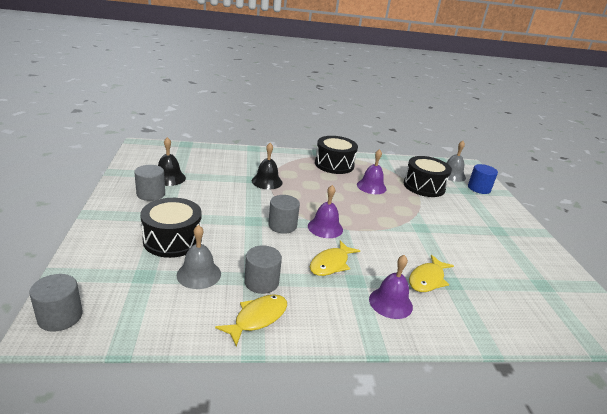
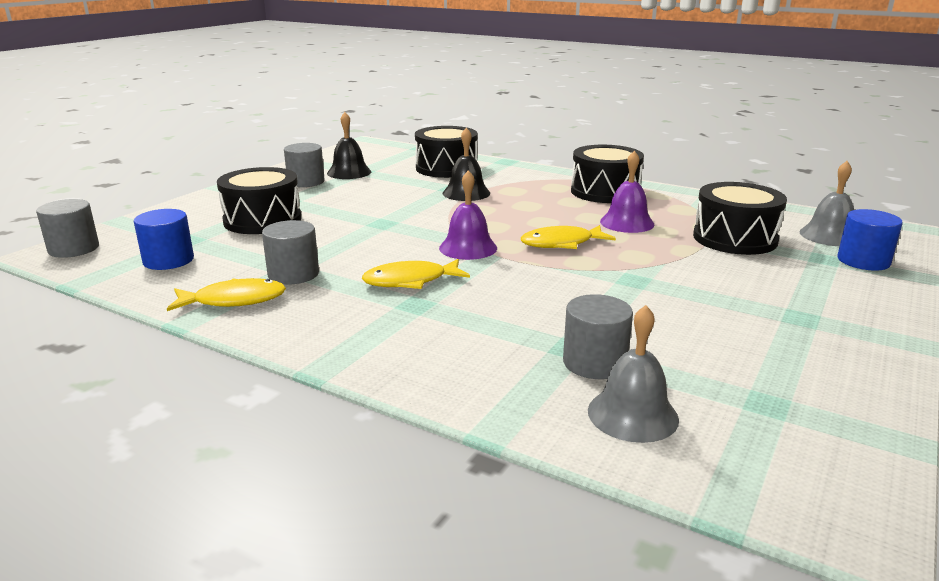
camera: 40 degrees right, 5 degrees down
(160, 300) = (168, 260): none -> blue cylinder
(199, 274) = (240, 251): grey bell -> grey bell (632, 414)
(227, 161) = (446, 168): none -> black drum
(282, 225) = (411, 234): grey cylinder -> grey cylinder (594, 363)
(390, 302) = (425, 337): purple bell -> none
(427, 279) = (532, 333): yellow fish -> yellow fish (561, 243)

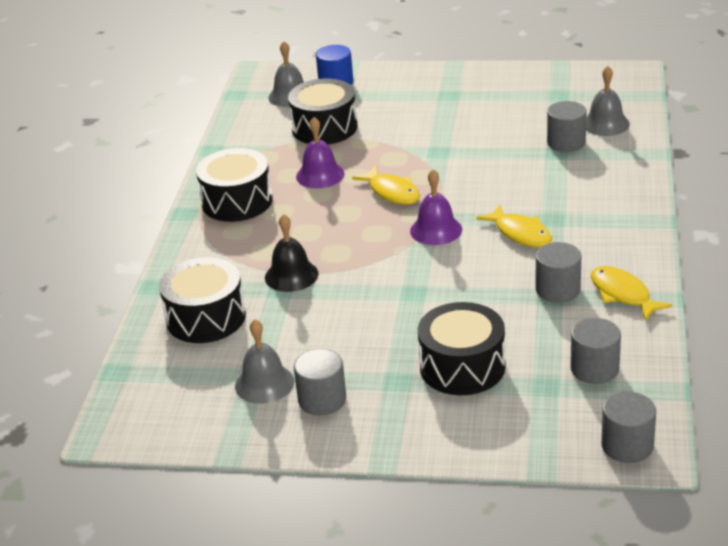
camera: 110 degrees left, 10 degrees up
(168, 260) = (594, 369): blue cylinder -> grey cylinder
(349, 172) = (264, 383): black bell -> grey bell

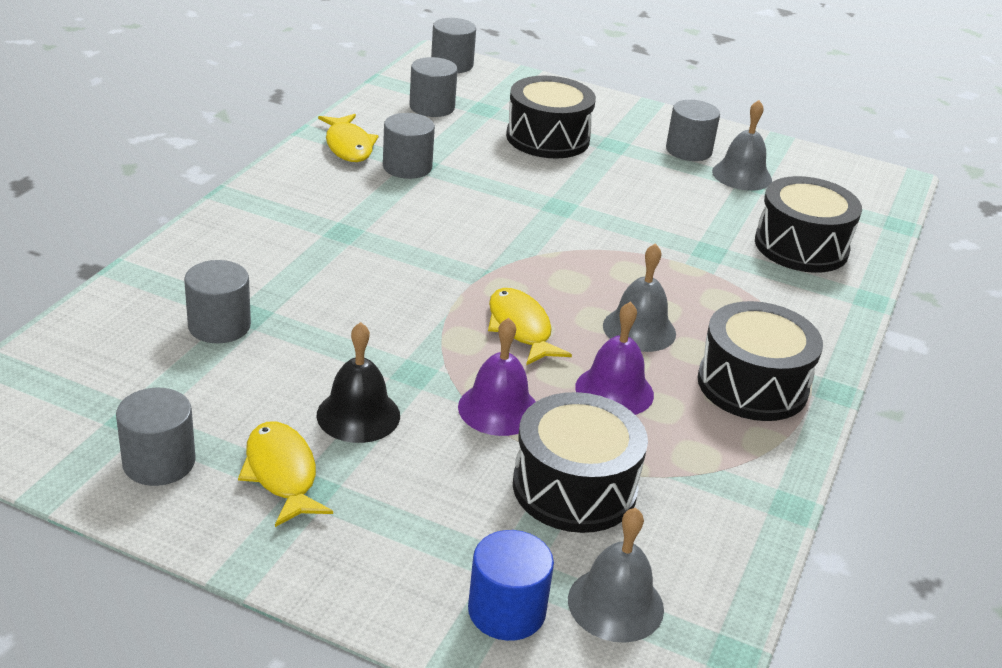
camera: 170 degrees left, 0 degrees up
(291, 275) = (693, 262): black bell -> black bell (358, 415)
(436, 230) = (493, 261): purple bell -> purple bell (498, 409)
(520, 233) = (397, 228): yellow fish -> yellow fish (282, 474)
(526, 85) = (159, 462): none -> grey cylinder
(605, 123) = (129, 337): grey bell -> grey bell (639, 329)

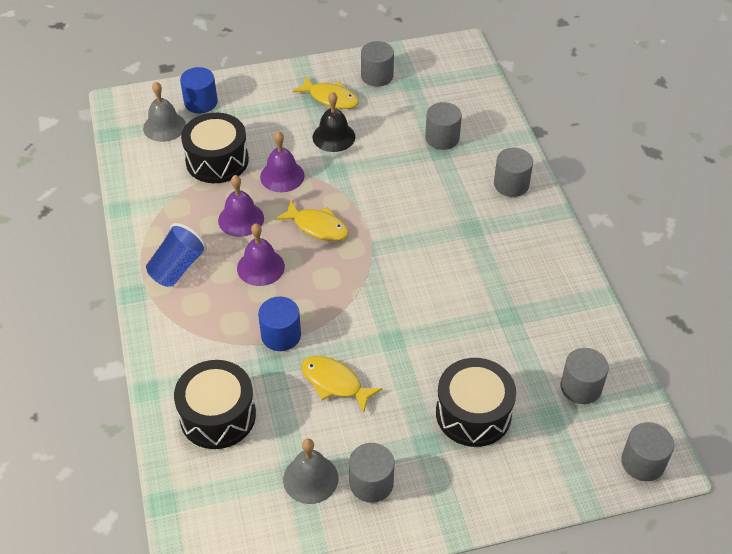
camera: 145 degrees right, 15 degrees up
(348, 146) = (566, 300): yellow fish -> yellow fish (335, 383)
(407, 167) = (512, 307): grey cylinder -> grey cylinder (511, 184)
(639, 329) = (260, 267): grey bell -> purple bell
(676, 265) = (281, 335): none -> blue cylinder
(752, 385) = (177, 268): black drum -> blue cup

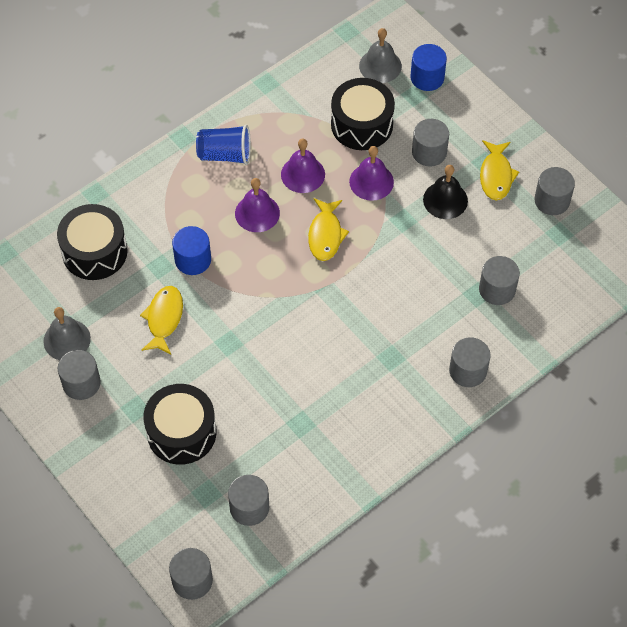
camera: 65 degrees right, 10 degrees up
(278, 129) = (429, 152): none -> grey cylinder

